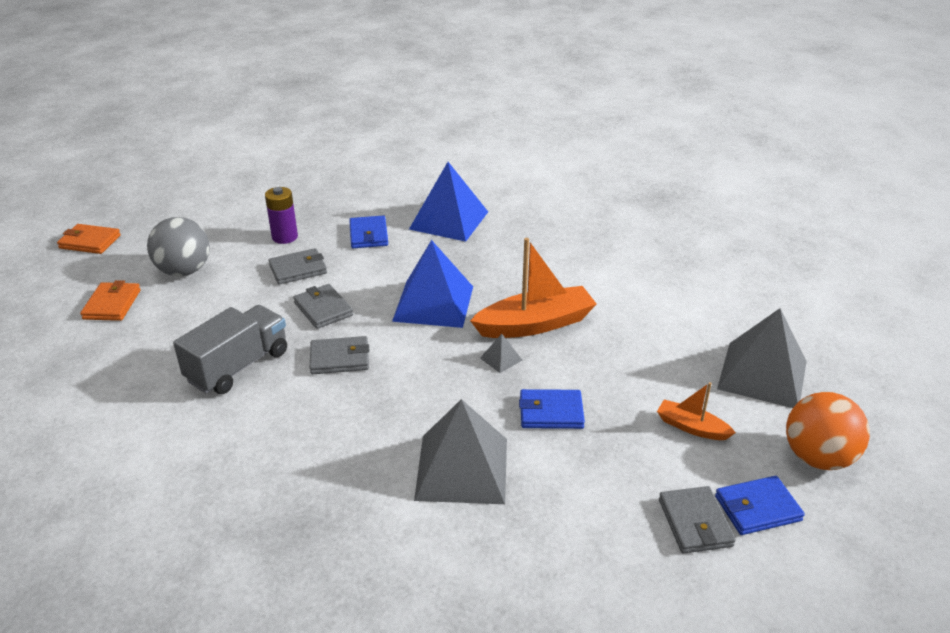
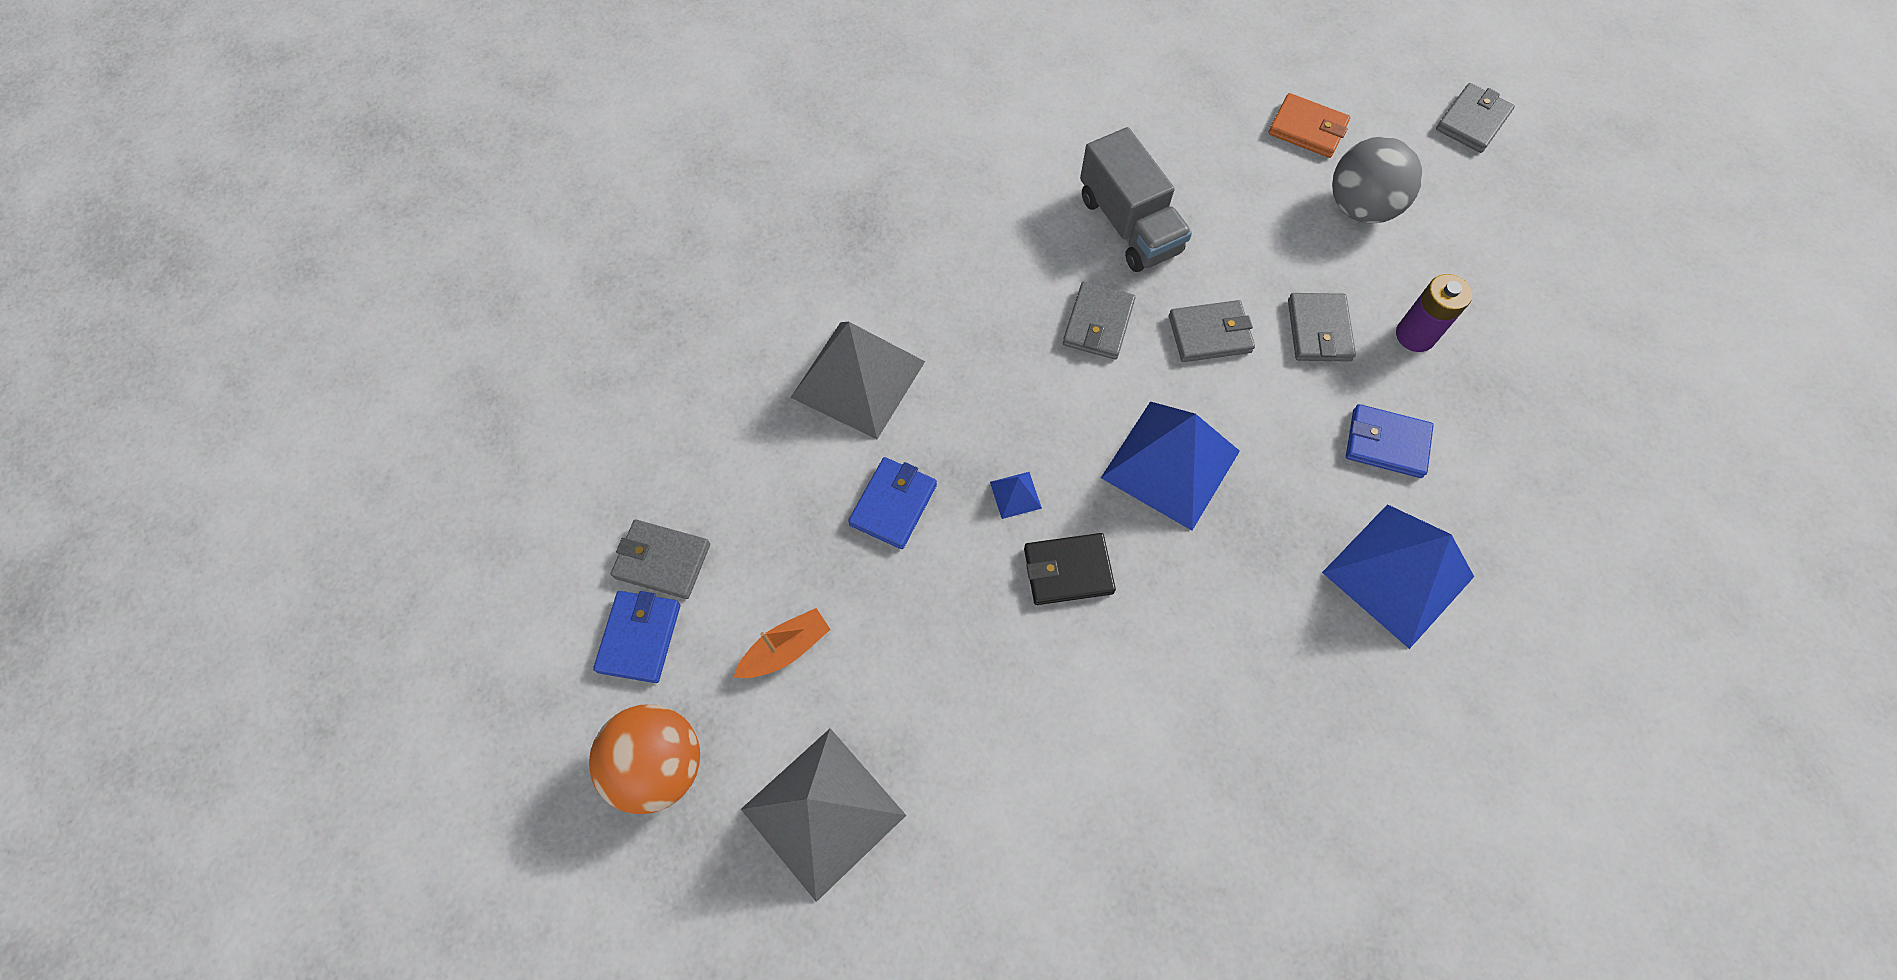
camera: 115 degrees right, 30 degrees up
(90, 242) = (1472, 121): orange wallet -> grey wallet
(501, 359) = (1015, 495): grey pyramid -> blue pyramid
(535, 324) = (1068, 570): orange boat -> black wallet

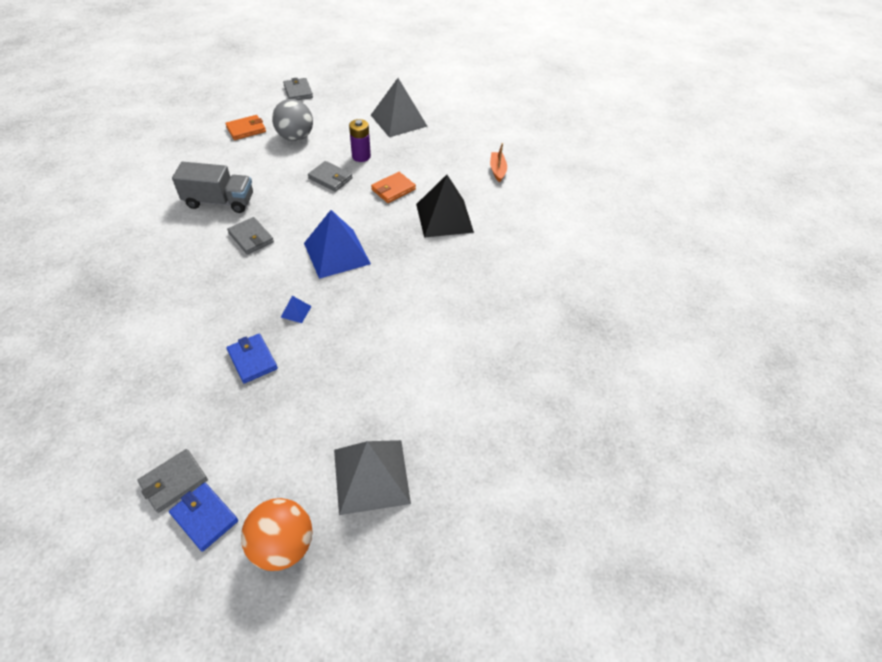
camera: 60 degrees left, 15 degrees down
(785, 649) = (278, 447): orange boat -> orange boat (497, 170)
(858, 379) = (175, 337): grey pyramid -> grey pyramid (398, 120)
(1068, 570) = (347, 314): black wallet -> none
(1210, 334) = (296, 208): grey wallet -> none
(1386, 443) = (393, 189): blue wallet -> orange wallet
(1397, 574) = (444, 218): blue pyramid -> black pyramid

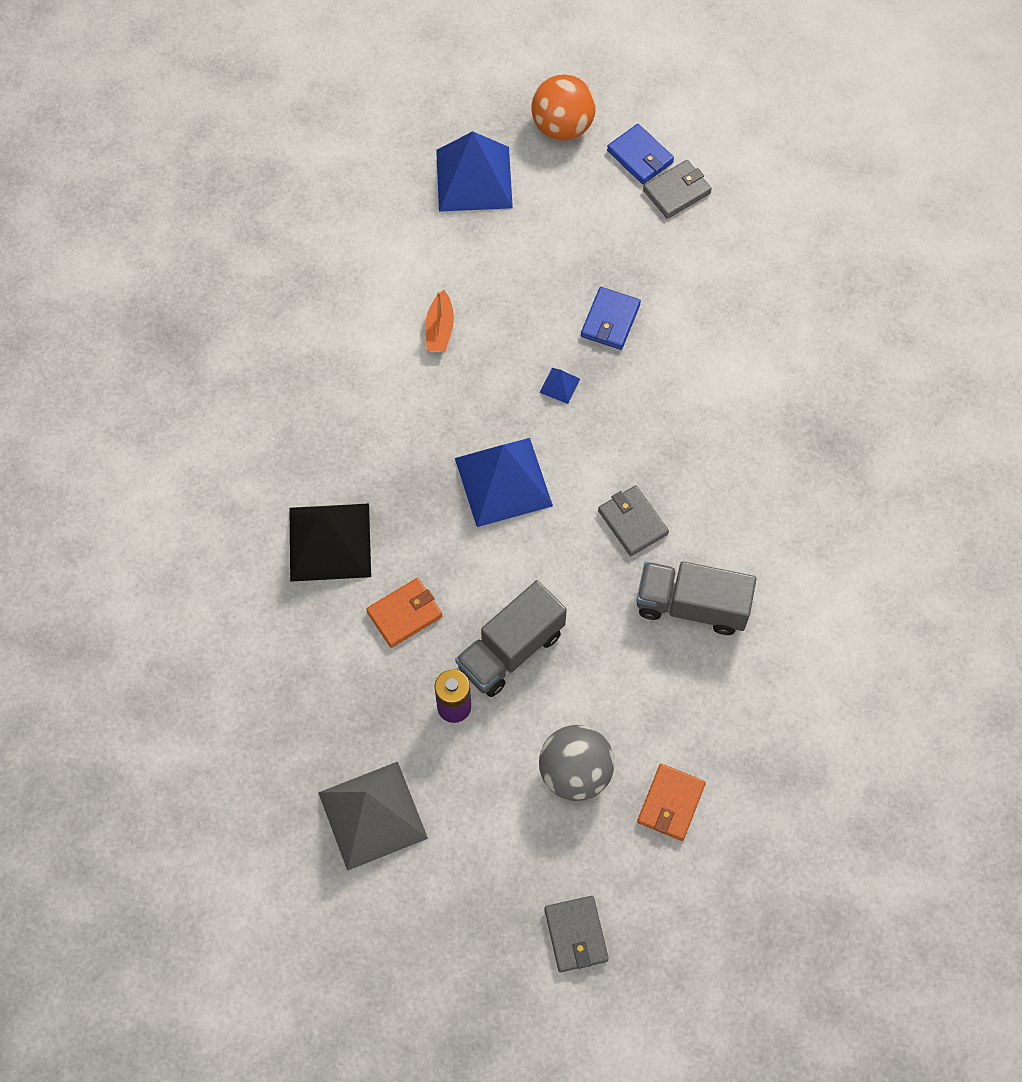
camera: 170 degrees left, 15 degrees up
(246, 129) = (670, 803): orange wallet -> orange wallet turned 45 degrees counterclockwise
(252, 360) = (610, 320): blue wallet -> blue wallet turned 45 degrees clockwise
(330, 178) = (511, 650): grey wallet -> grey truck
(371, 476) = (474, 178): grey pyramid -> blue pyramid
(497, 170) = (213, 651): orange boat -> orange boat (440, 329)

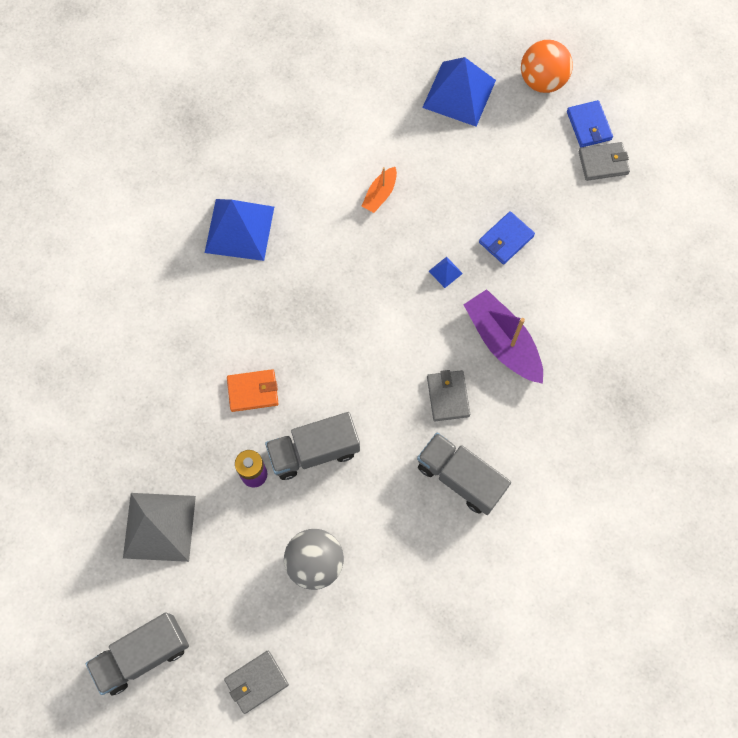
camera: 25 degrees right, 5 degrees up
(330, 541) = (227, 316): black pyramid -> none
(428, 968) = (143, 655): none -> grey truck
(503, 481) = (370, 325): blue pyramid -> blue pyramid (239, 229)
(576, 935) = (256, 682): grey wallet -> grey wallet turned 45 degrees clockwise
(663, 436) = (502, 342): none -> purple boat
(670, 803) = (372, 618): orange wallet -> none

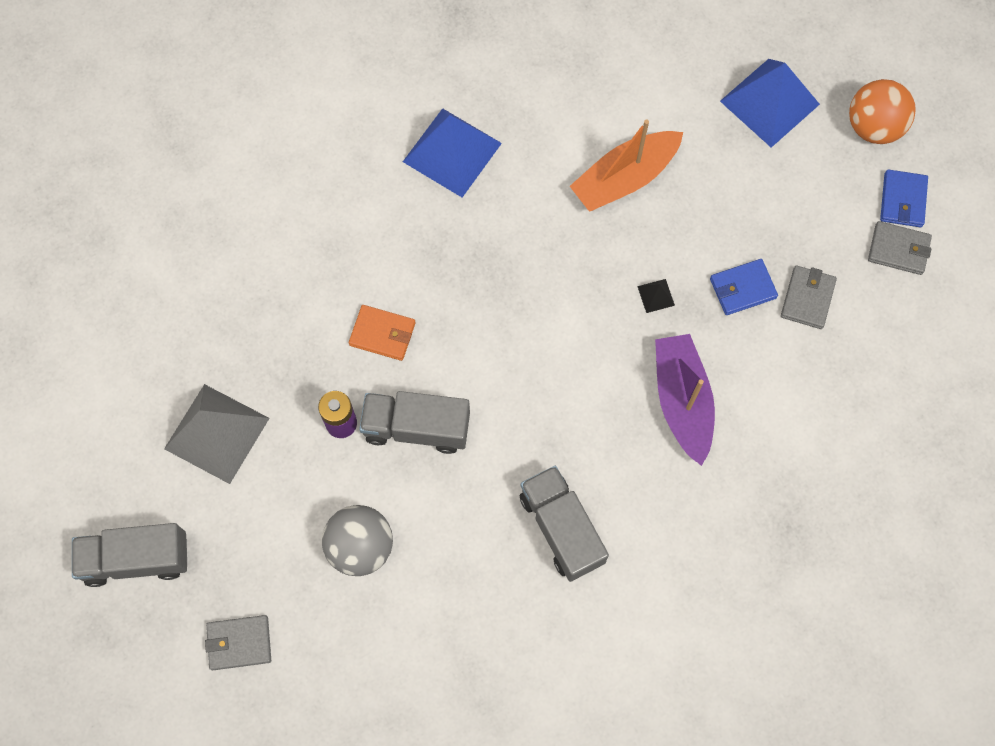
camera: 25 degrees right, 0 degrees up
(380, 194) = (624, 178): orange boat -> orange boat, size x1.90
(445, 272) = (656, 295): blue pyramid -> black pyramid
(448, 396) = (591, 434): grey wallet -> grey wallet (807, 298)

